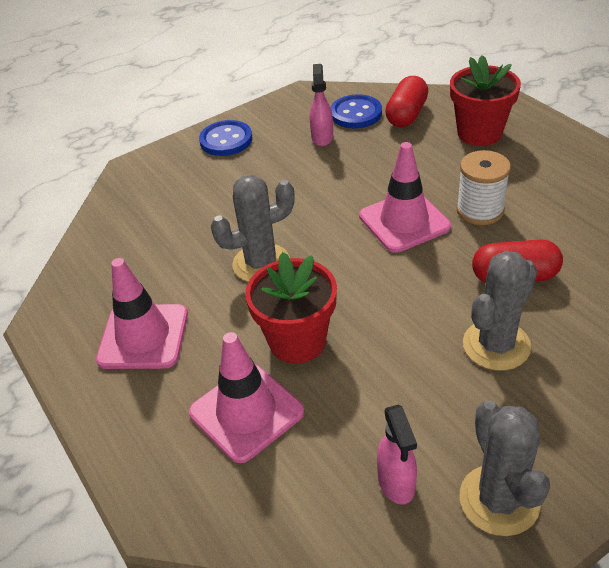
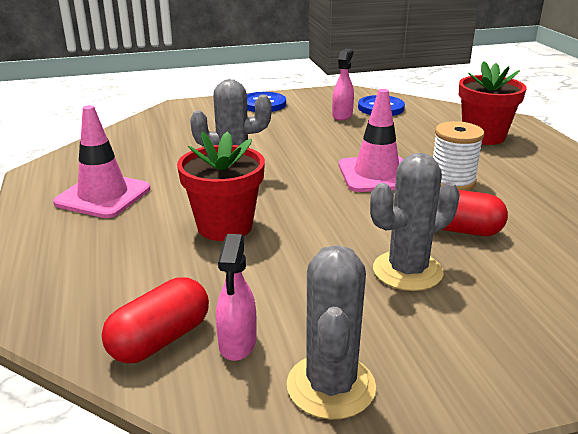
camera: 15 degrees right, 15 degrees down
(246, 412) = (143, 260): pink traffic cone -> none
(406, 115) = (424, 115): red capsule -> red capsule (160, 340)

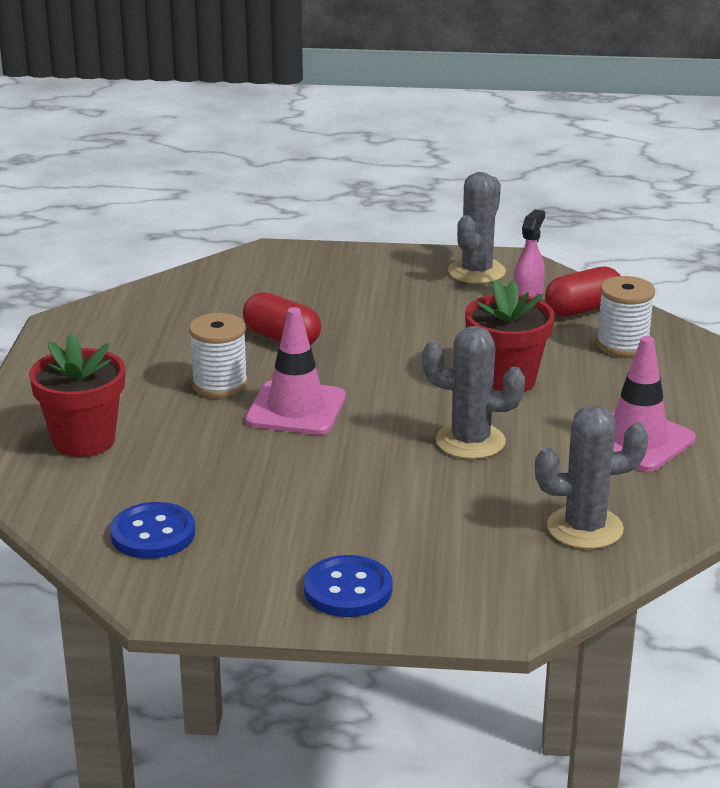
camera: 160 degrees left, 0 degrees up
(109, 291) = (622, 345): none -> white spool
(342, 115) = (236, 527): pink spray bottle -> none
(407, 271) = (365, 316): grey cactus -> grey cactus (585, 528)

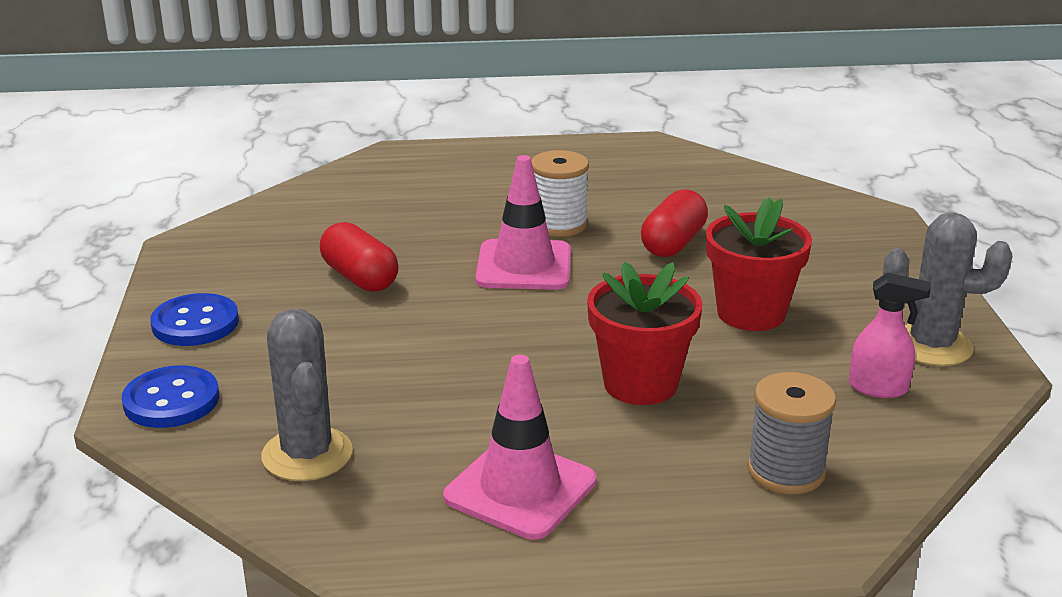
camera: 80 degrees right, 0 degrees up
(84, 440) = (436, 181): red flower pot -> red flower pot (751, 313)
(153, 534) = (287, 228): blue button -> blue button (171, 400)
(470, 441) = (484, 369): grey cactus -> none
(583, 309) = (876, 434): red capsule -> red capsule (360, 278)
(622, 345) = (786, 471): white spool -> grey spool

